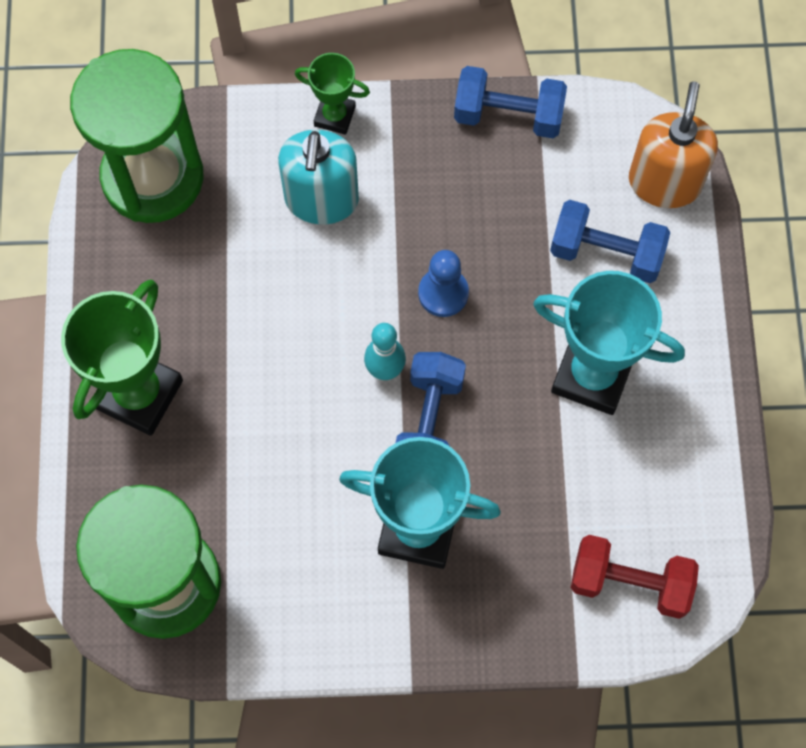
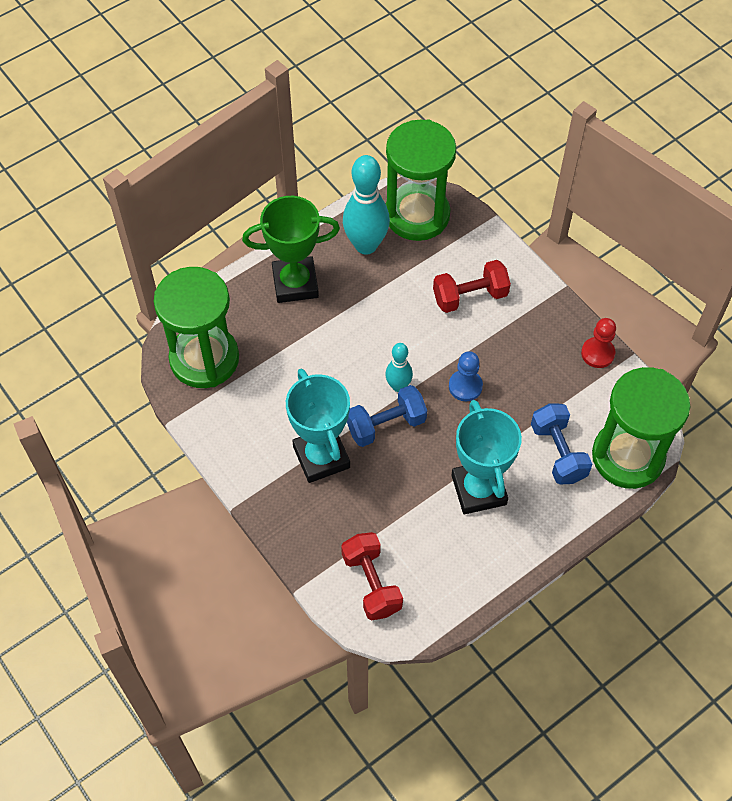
camera: 55 degrees right, 10 degrees down
(149, 269) = (366, 245): none -> turquoise bowling pin
(321, 199) = (470, 296): turquoise soap dispenser -> red dumbbell
(334, 116) = (523, 272): green trophy -> none
(508, 115) = (597, 353): blue dumbbell -> red pawn
(664, 182) = (628, 456): orange soap dispenser -> green hourglass

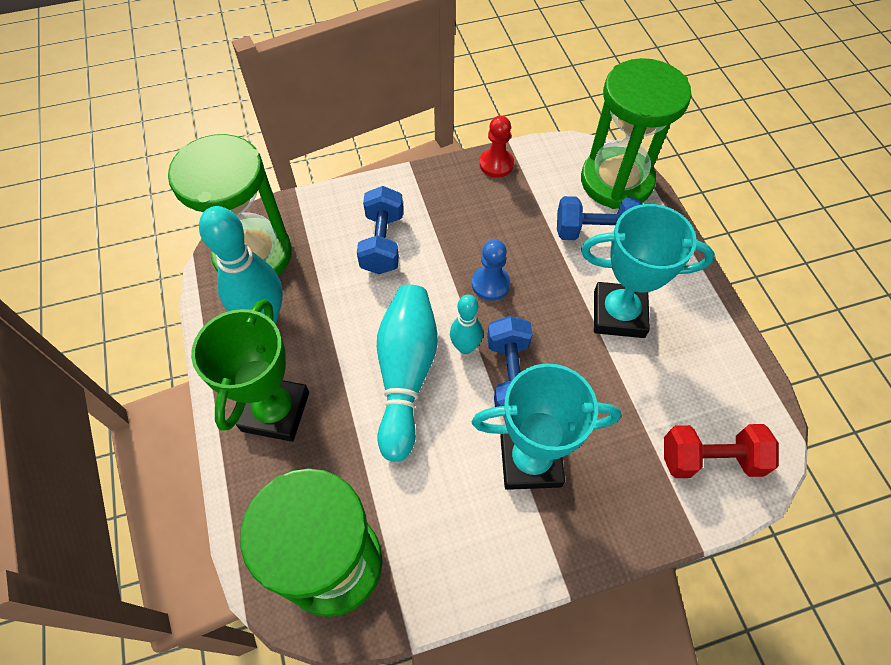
camera: 70 degrees left, 0 degrees up
(357, 354) = (406, 374): none -> turquoise bowling pin
(470, 296) = (382, 243): red dumbbell -> blue dumbbell

